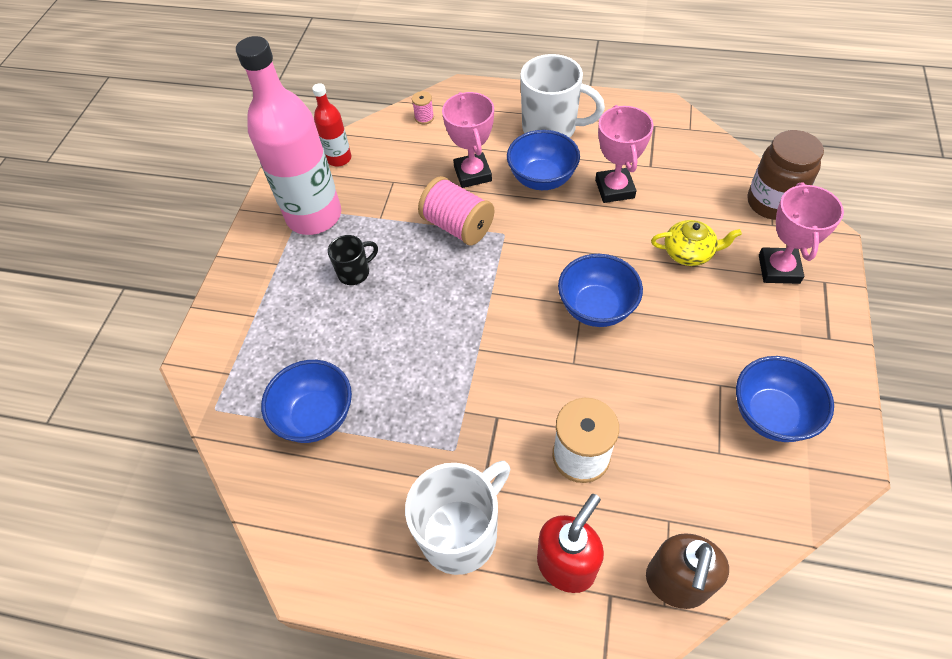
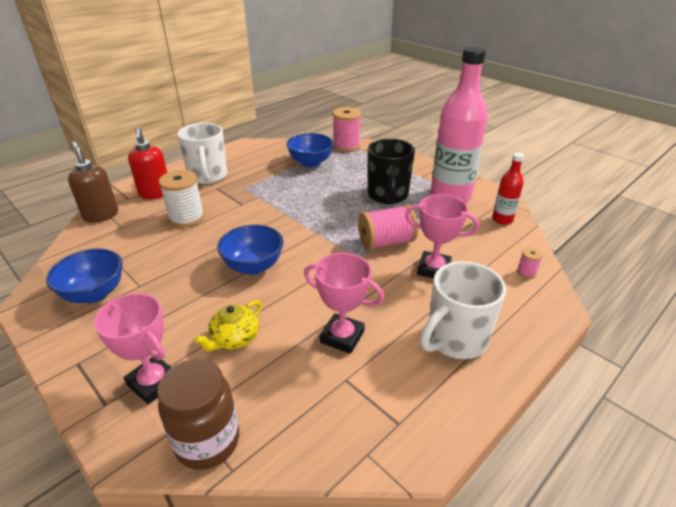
camera: 120 degrees right, 20 degrees down
(224, 404) = (346, 146): none -> pink spool
(355, 272) = (387, 195): black mug -> black mug, size x1.89
(542, 179) = (394, 301): blue bowl -> none

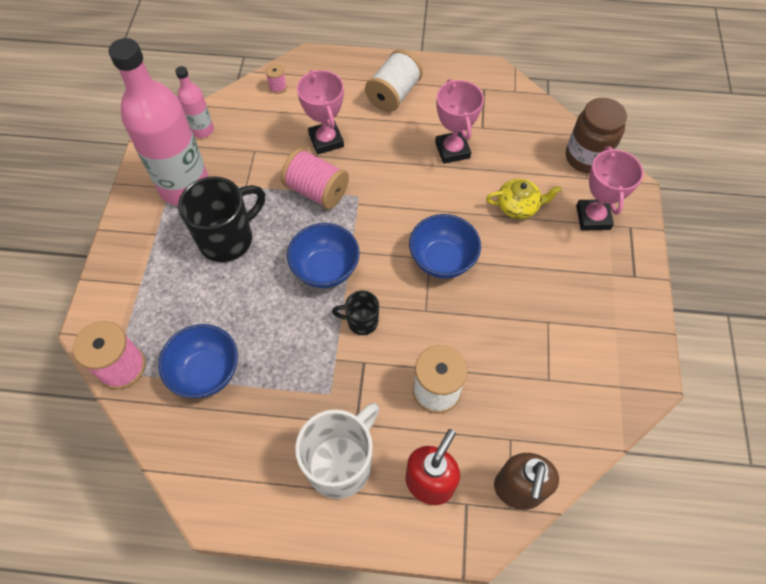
camera: 130 degrees left, 25 degrees up
(94, 293) = (589, 344): blue bowl -> blue bowl (325, 269)
(265, 214) = (361, 321): none -> black mug
(455, 339) = (393, 94): white mug -> white spool
(502, 219) = (202, 130): red bottle -> pink bottle

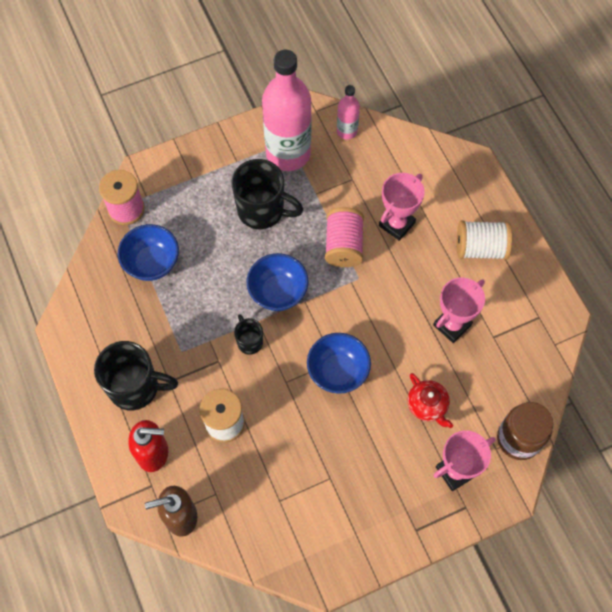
camera: 60 degrees right, 5 degrees up
(277, 87) = (426, 157): pink spool -> none
(341, 463) = (135, 387): white mug -> black mug
(518, 206) = (427, 405): yellow teapot -> red teapot

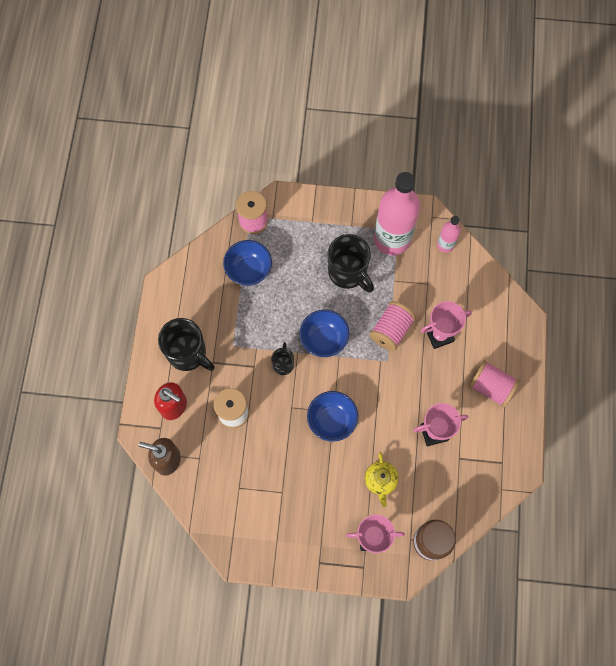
camera: 30 degrees right, 5 degrees up
(427, 405) = (380, 480): red teapot -> yellow teapot
(480, 248) = (490, 387): white spool -> pink spool

